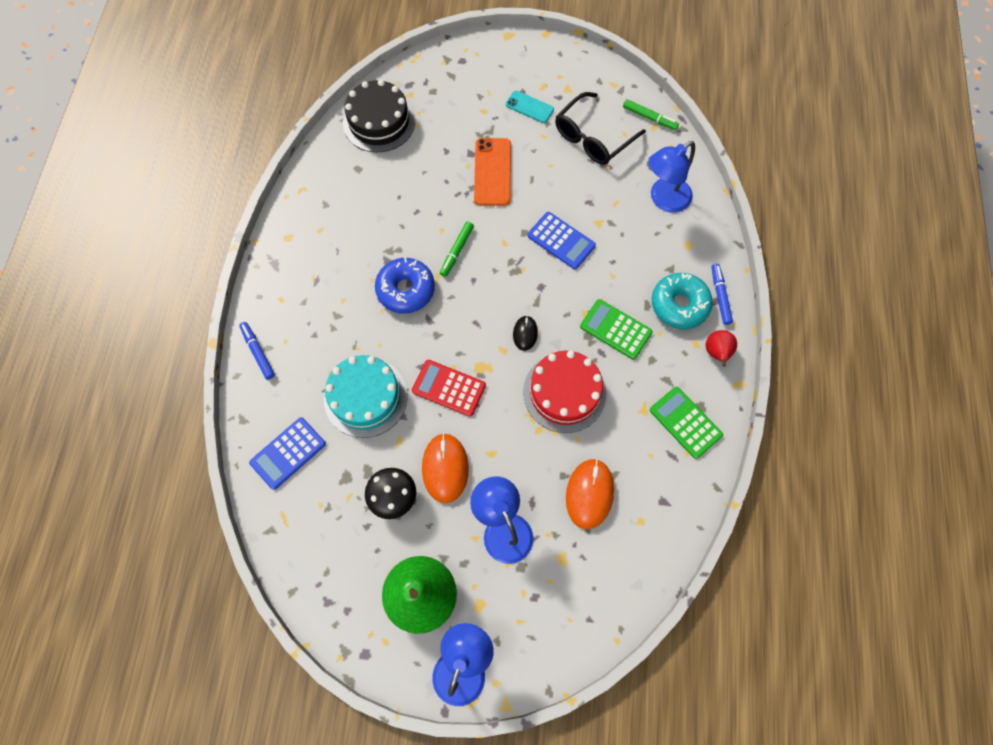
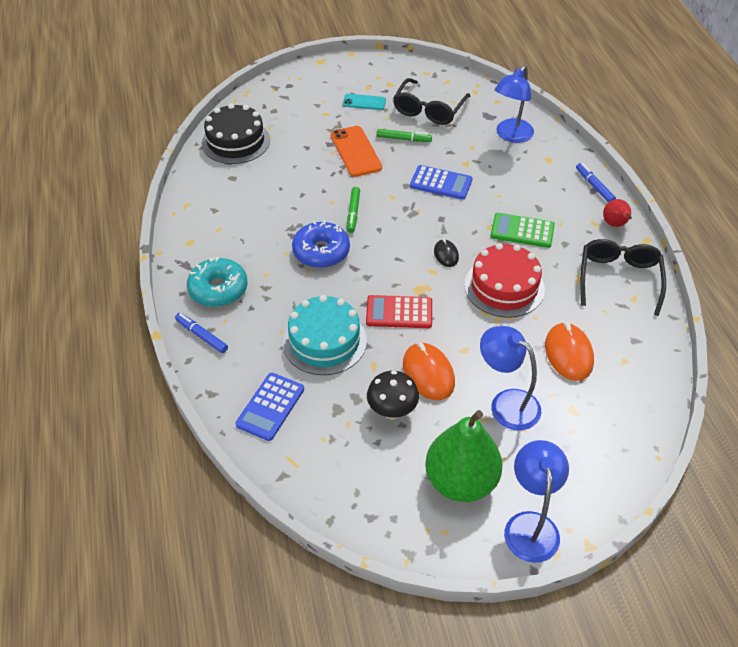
camera: 20 degrees left, 20 degrees down
(649, 118) = (468, 87): green marker -> green marker (403, 139)
(679, 305) = (565, 200): turquoise donut -> turquoise donut (218, 289)
(685, 422) = (619, 279): green calculator -> black glasses

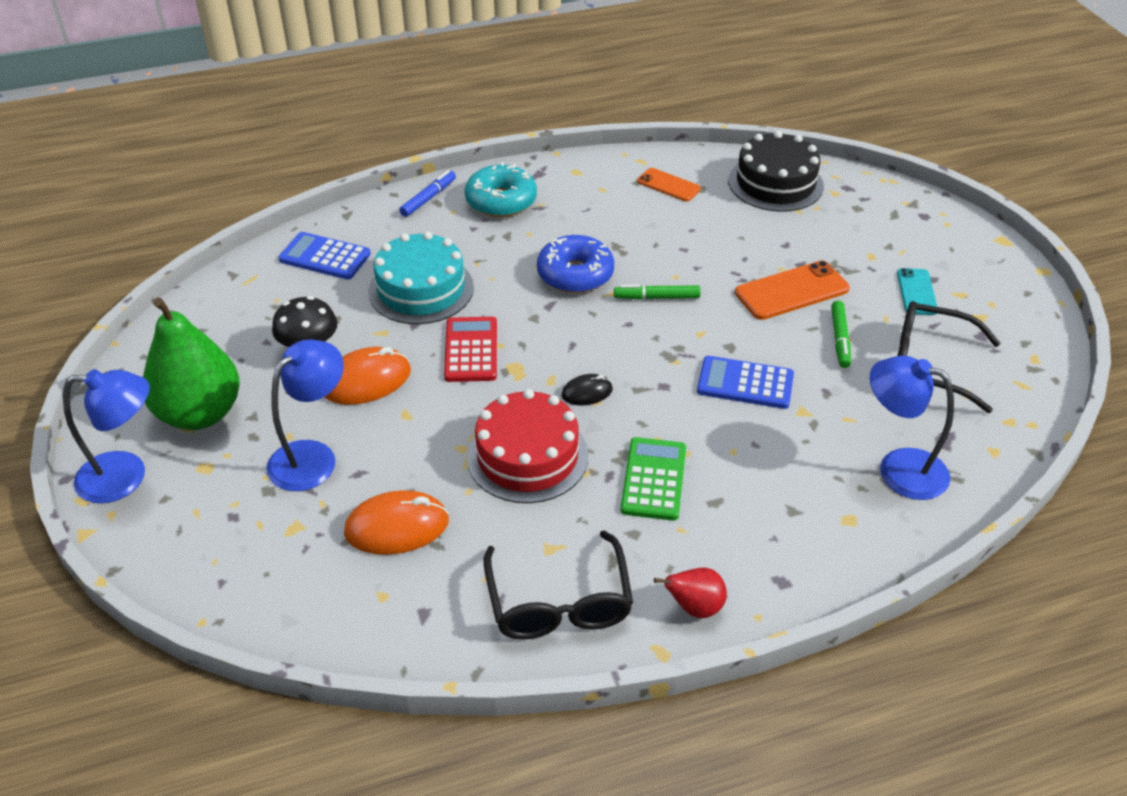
camera: 85 degrees right, 5 degrees down
(223, 194) = (668, 185): none -> orange phone
(441, 183) = (745, 383): blue calculator -> blue calculator turned 90 degrees clockwise
(594, 186) = (792, 583): blue marker -> none
(619, 279) = (559, 602): black glasses -> black glasses turned 75 degrees clockwise

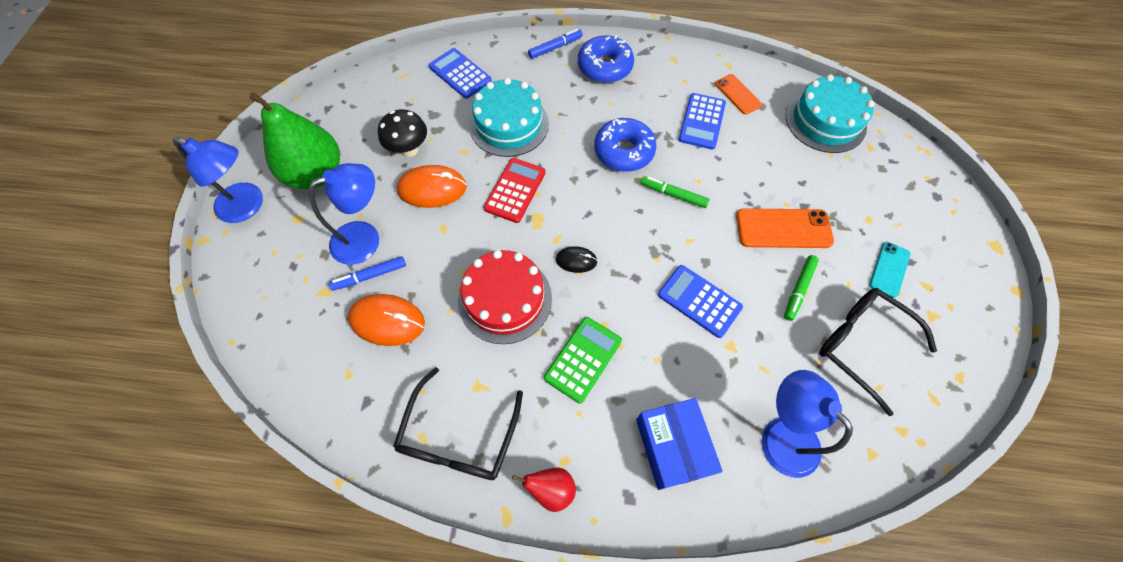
camera: 25 degrees right, 20 degrees up
(344, 491) = (370, 276): none -> blue marker
(501, 201) = (605, 67): turquoise donut -> blue donut
(645, 221) = (702, 121): none -> blue calculator
(775, 183) = (825, 121): black cake -> turquoise cake
(798, 519) = (672, 446): none -> blue box

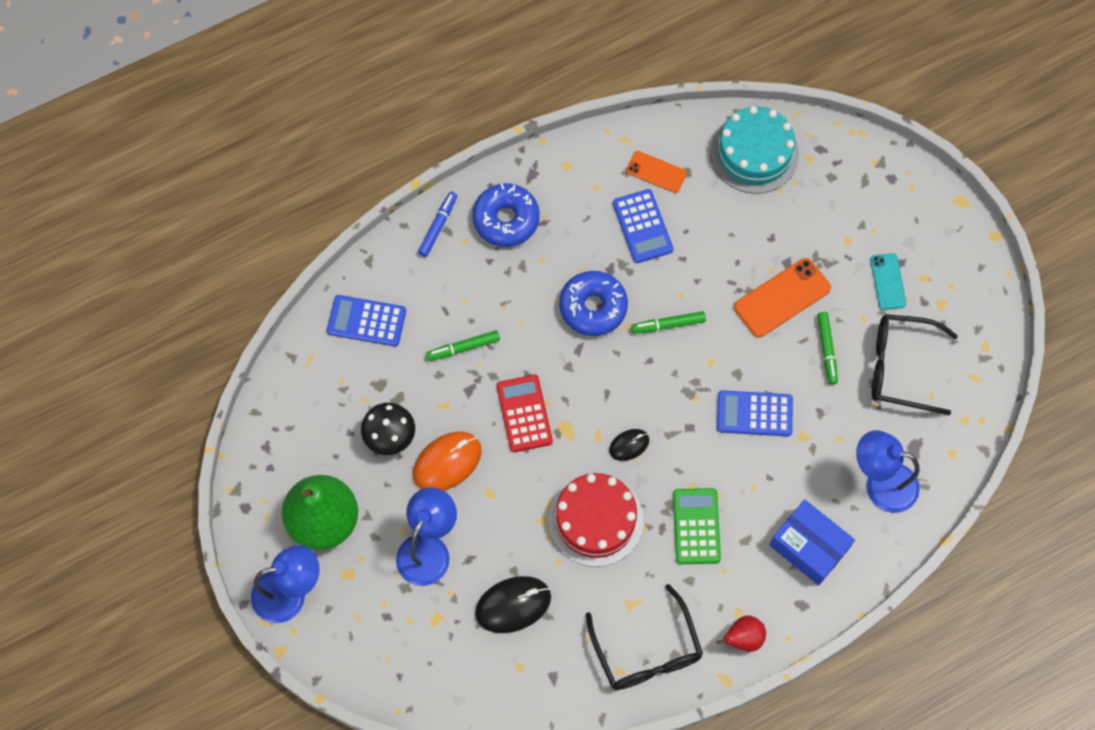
camera: 35 degrees left, 5 degrees up
(370, 276) = (463, 579): blue marker -> none
(387, 321) = (513, 605): orange mouse -> black mouse
(509, 124) = (463, 348): turquoise cake -> green marker

